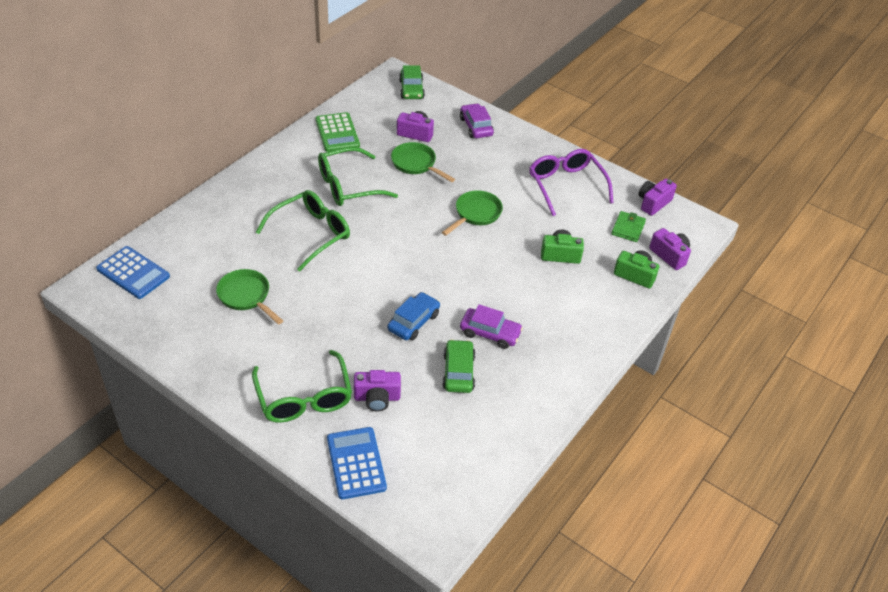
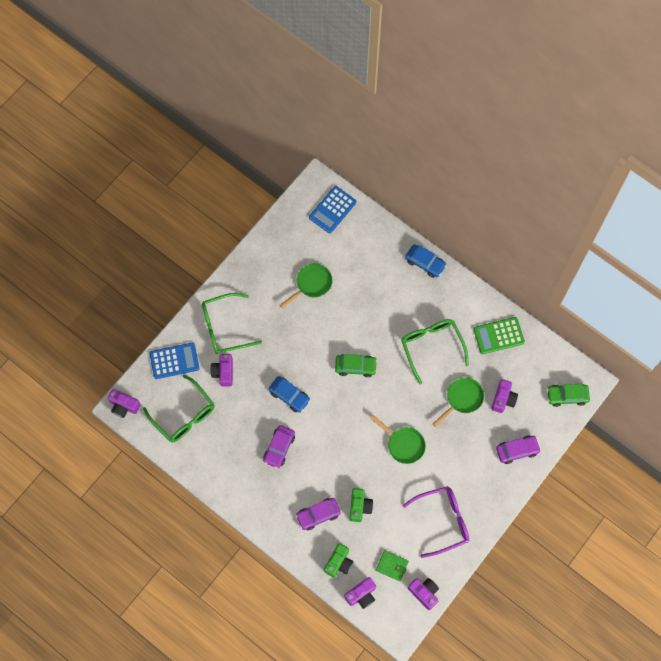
camera: 95 degrees right, 25 degrees up
(233, 187) = (425, 263): none -> blue car
(311, 234) = (376, 322): green glasses -> green glasses (184, 415)
(434, 534) = (124, 406): none -> purple camera
(458, 372) = (244, 425): green car -> green car (355, 367)
(577, 294) = (318, 515): none -> purple car

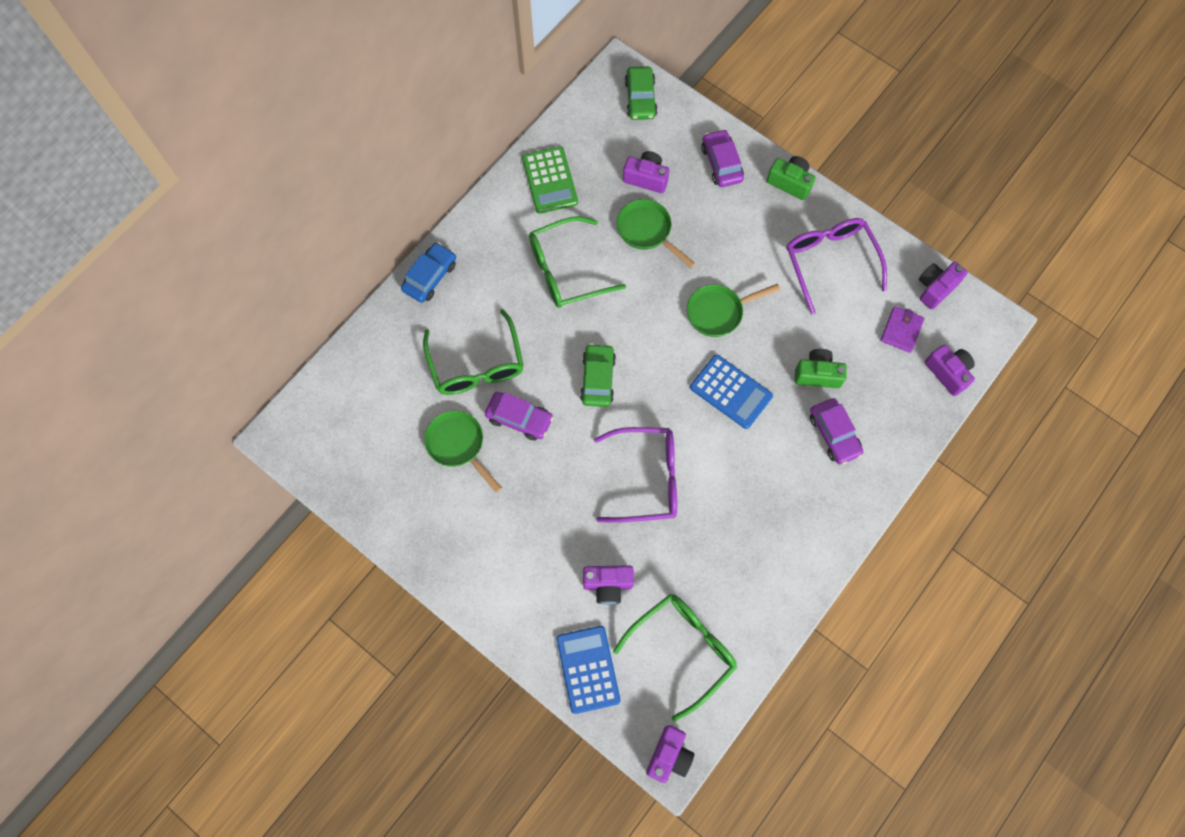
camera: 90 degrees left, 0 degrees up
(224, 327) = (529, 585): green glasses -> green glasses (476, 364)
(279, 448) = (732, 493): purple car -> purple car (519, 418)
(289, 396) = (646, 478): blue car -> purple glasses
(332, 210) = (330, 413): blue calculator -> blue calculator (730, 392)
(339, 563) = (904, 404): green camera -> green camera (790, 182)
(392, 566) = (901, 330): green wallet -> purple wallet
(403, 444) = (719, 312): green pan -> green pan turned 150 degrees counterclockwise

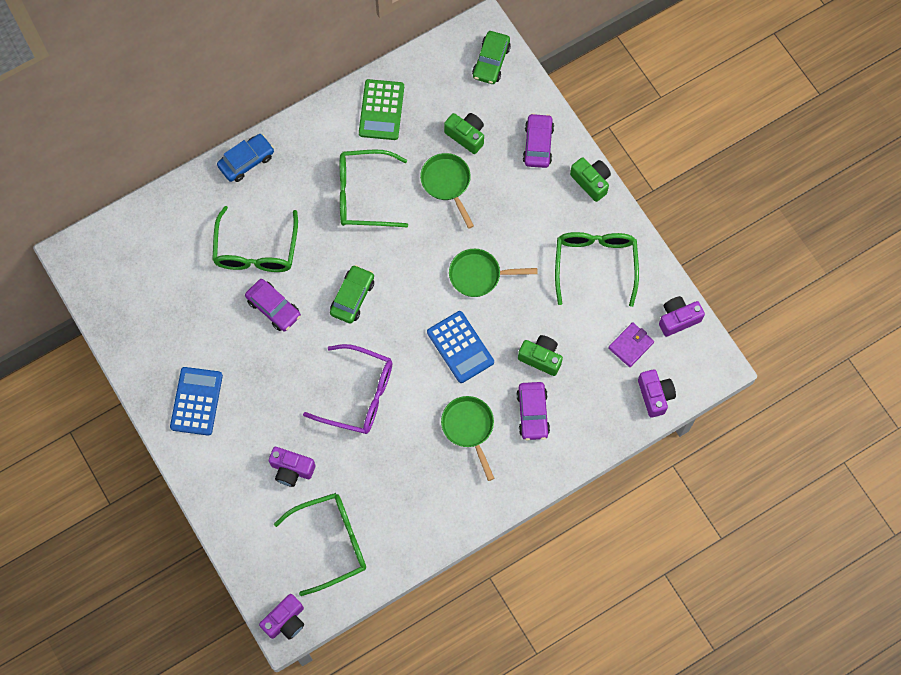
camera: 20 degrees right, 0 degrees up
(458, 445) = (215, 312): green pan -> green pan (469, 428)
(588, 669) = (248, 530): blue calculator -> blue calculator (196, 401)
(646, 178) = (466, 136): purple camera -> green camera
(830, 262) = (595, 264): purple glasses -> green glasses

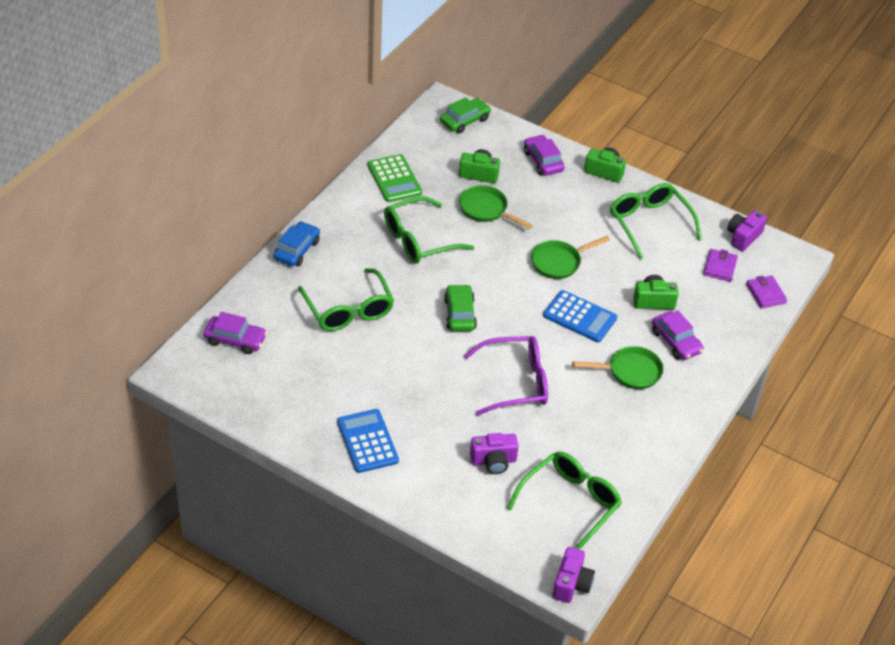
camera: 30 degrees left, 25 degrees down
(274, 308) = (393, 346): purple car -> purple car (235, 340)
(469, 428) = (630, 372): green pan -> green pan turned 135 degrees clockwise
(491, 61) = (465, 121): green car -> green car turned 120 degrees counterclockwise
(655, 395) = (766, 294): purple camera -> purple wallet

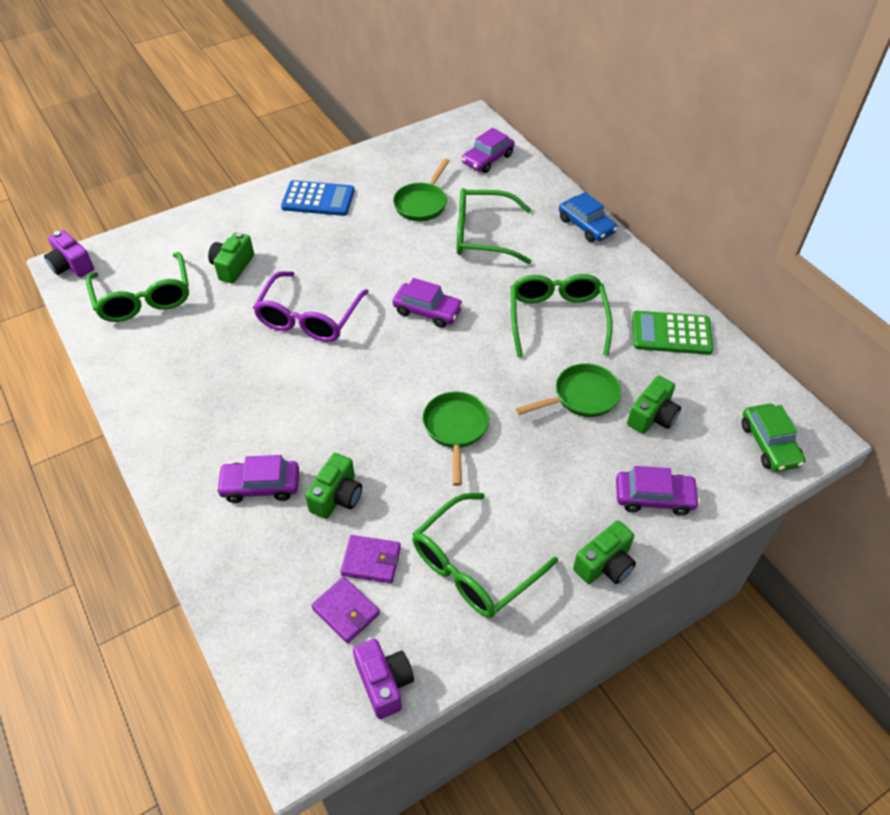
camera: 120 degrees right, 5 degrees up
(459, 314) = (427, 311): green car -> purple car
(493, 461) = (232, 267): purple camera -> green camera
(579, 317) = (359, 409): blue calculator -> none
(630, 372) = (252, 418): green pan -> green pan (422, 203)
(649, 223) = (474, 566): green glasses -> green glasses turned 135 degrees clockwise
(766, 294) = (264, 643): purple wallet -> purple wallet (371, 561)

